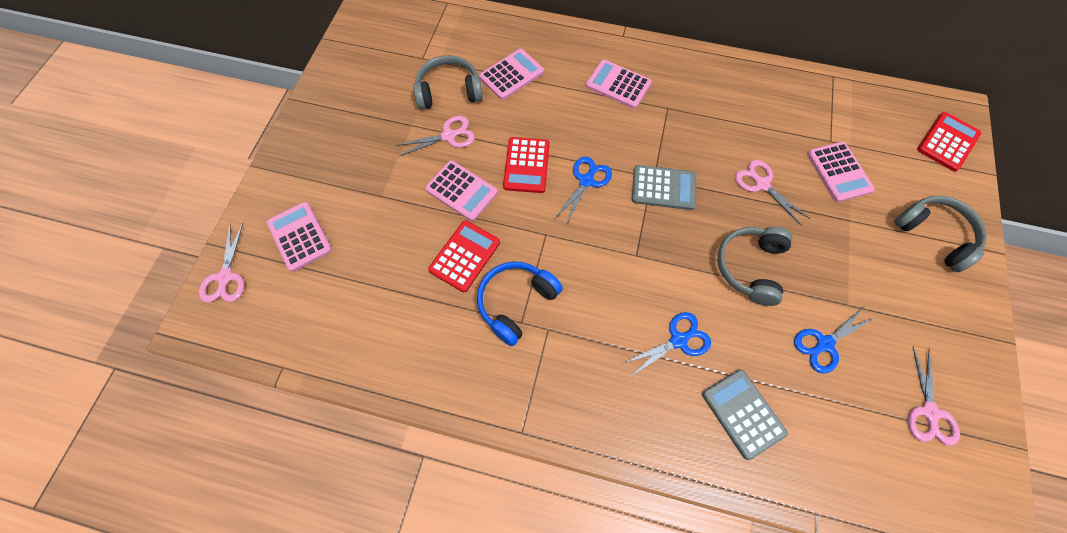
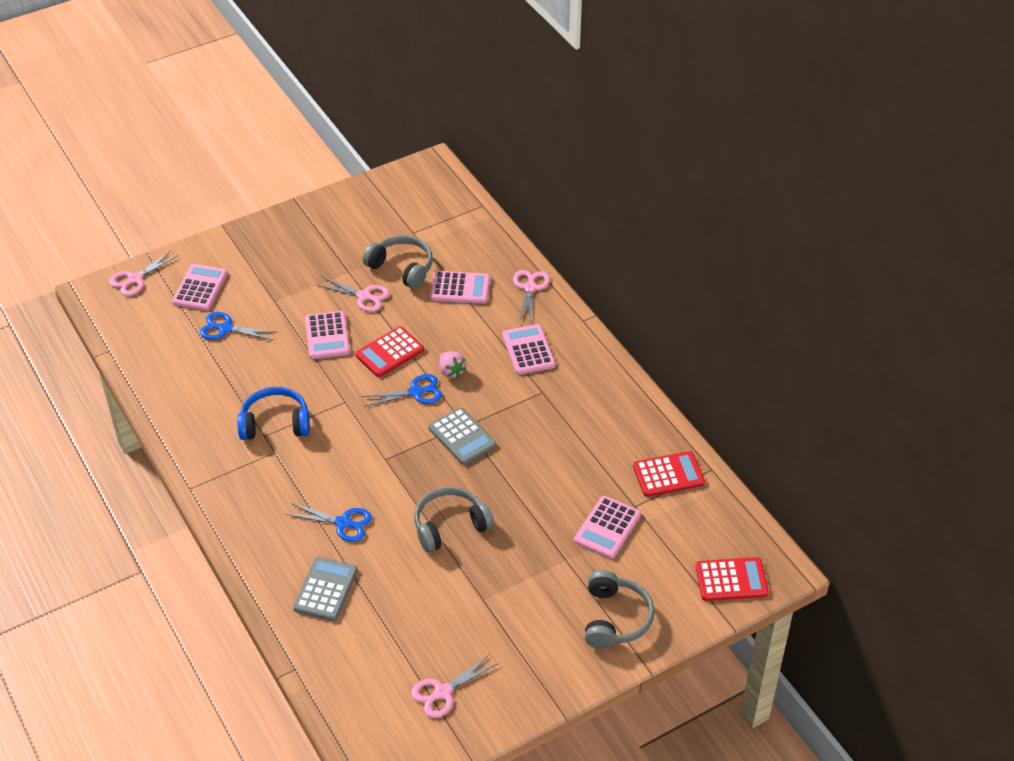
camera: 45 degrees right, 20 degrees down
(464, 256) = (279, 374): red calculator -> red calculator (668, 475)
(589, 143) = (451, 371): none -> pink strawberry
(761, 184) = (536, 489): pink scissors -> pink scissors (530, 288)
(824, 344) = (432, 603): blue scissors -> blue scissors (225, 328)

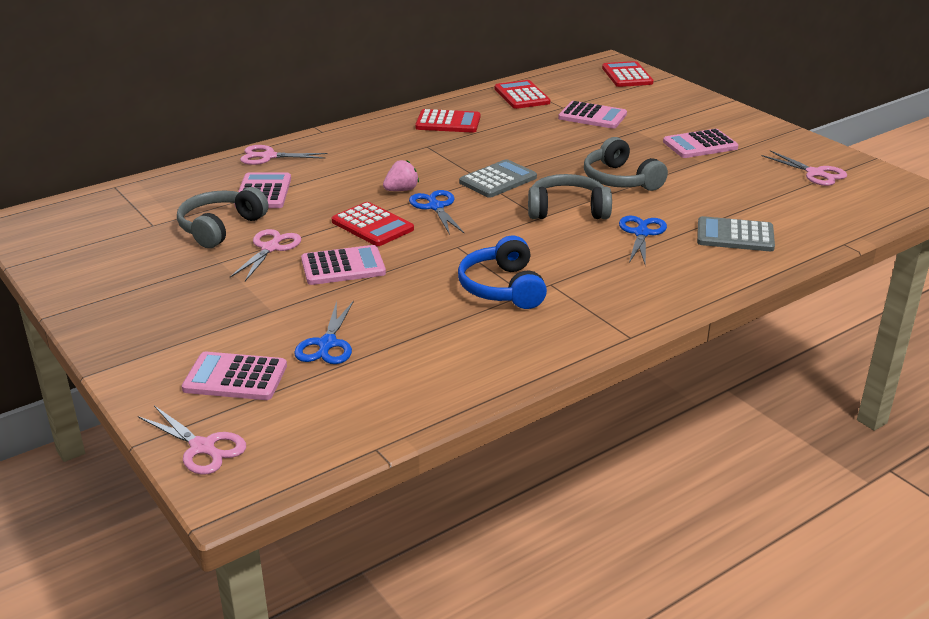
camera: 95 degrees left, 15 degrees down
(528, 350) = (366, 154): pink calculator -> pink calculator (700, 145)
(598, 410) = (448, 122): none -> red calculator
(615, 618) = (690, 112): grey headphones -> grey headphones (567, 210)

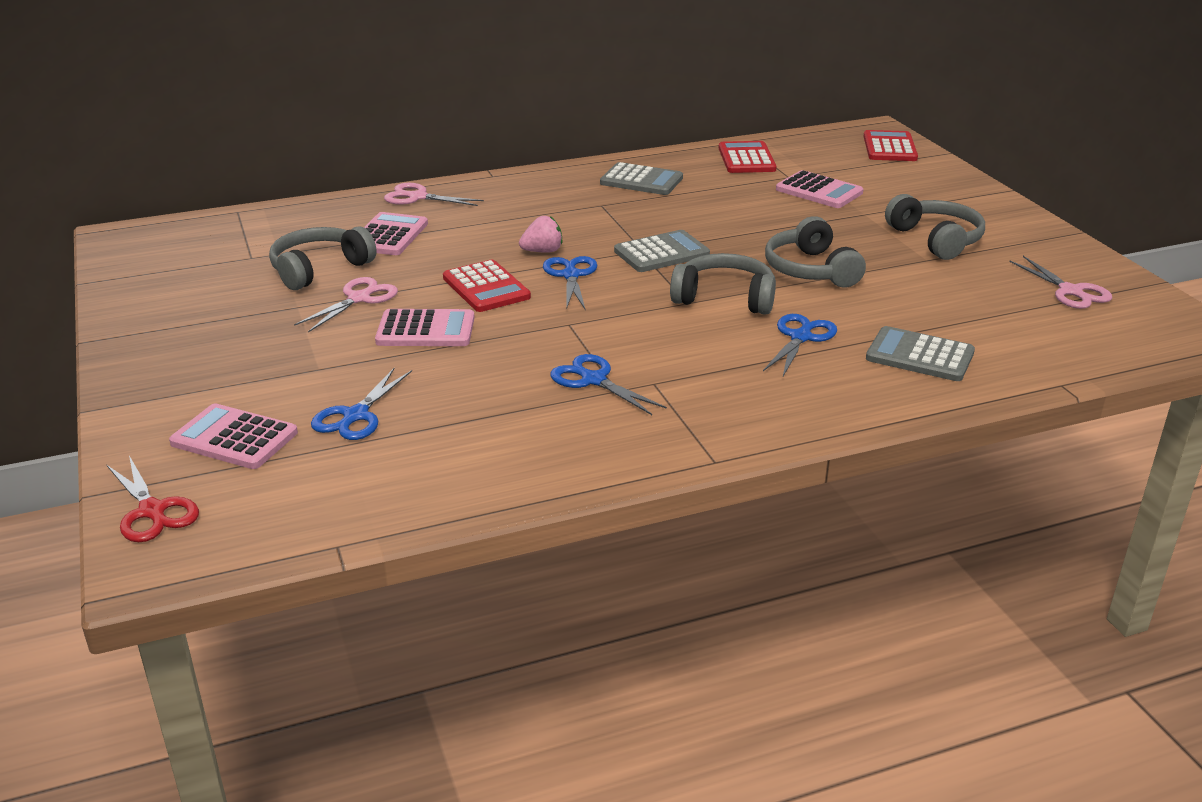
camera: 15 degrees right, 0 degrees up
(203, 448) = (152, 511): pink scissors -> red scissors
(448, 122) = (641, 180): red calculator -> grey calculator
(502, 288) = (593, 380): blue headphones -> blue scissors
(700, 145) = (936, 239): pink calculator -> grey headphones

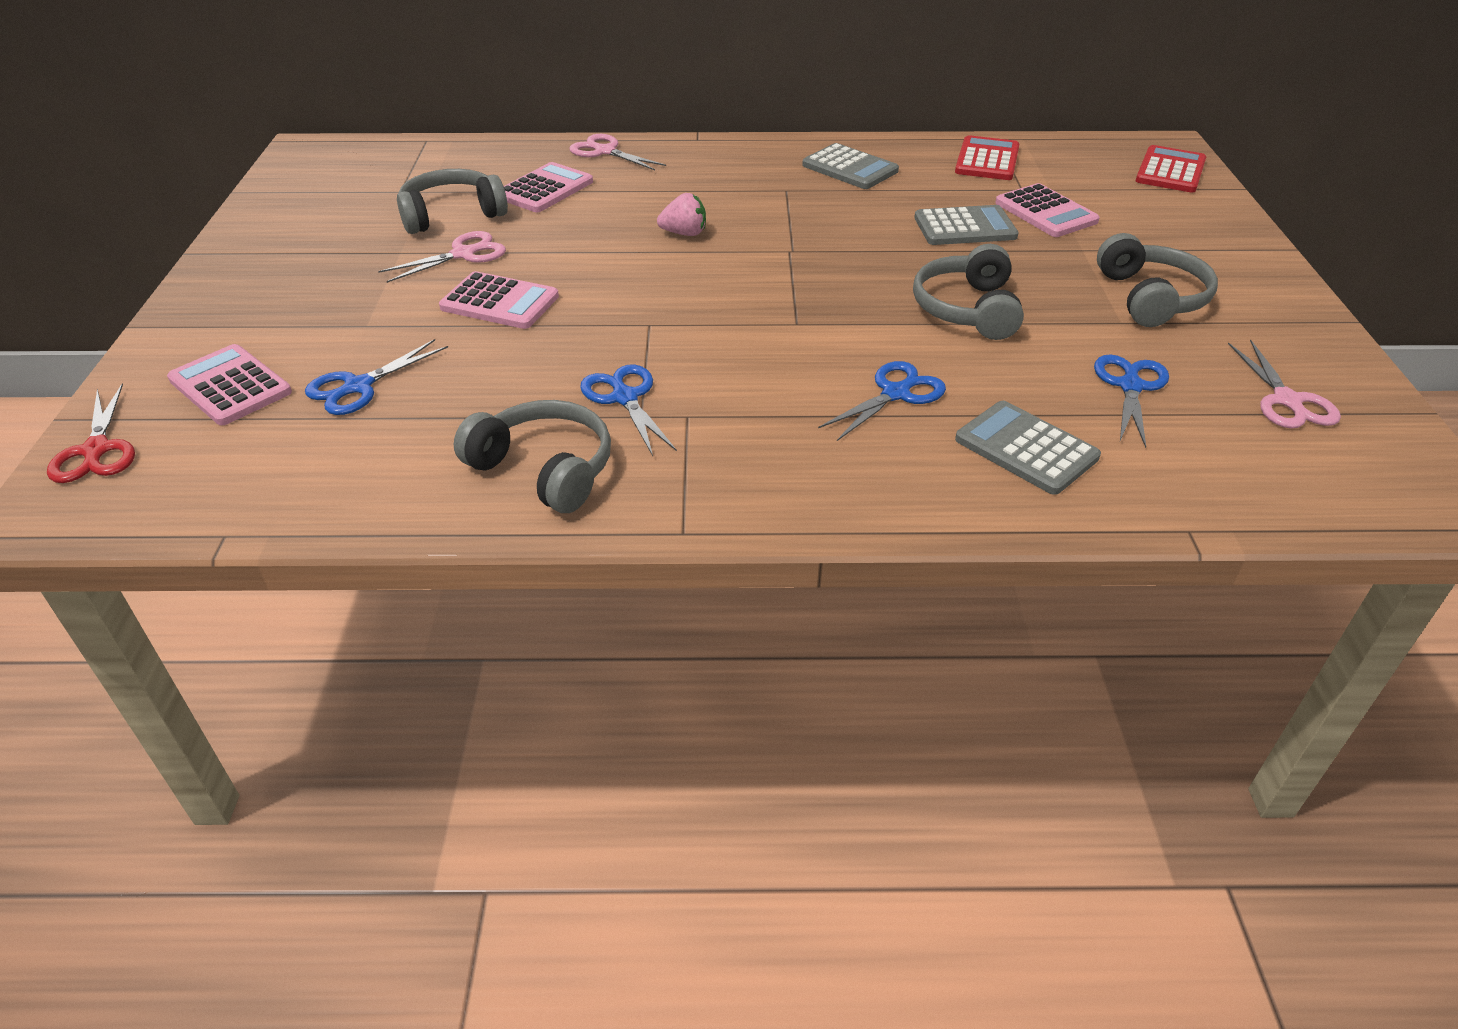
camera: 20 degrees right, 10 degrees up
(486, 287) = (596, 265): red calculator -> none
(571, 275) = (693, 266): blue scissors -> blue scissors (1130, 386)
(661, 253) = (810, 257): grey calculator -> grey calculator (965, 227)
(725, 298) = (842, 326): grey headphones -> grey headphones (544, 469)

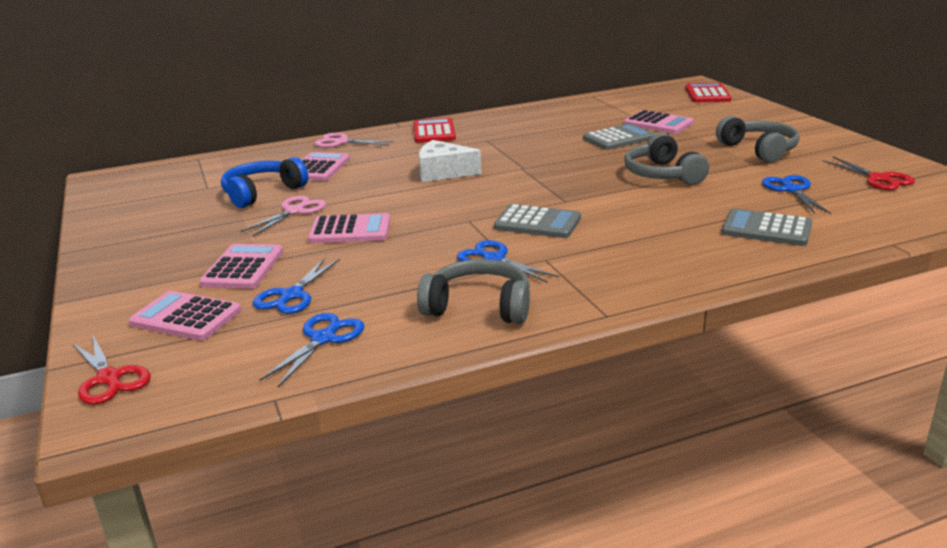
camera: 20 degrees left, 15 degrees down
(341, 329) = (243, 268): none -> pink calculator
(451, 215) = (262, 193): grey headphones -> blue headphones
(684, 233) = (443, 172): pink strawberry -> white cheese
(850, 168) = (517, 123): grey calculator -> grey calculator (537, 223)
(896, 393) = (664, 221): blue scissors -> blue scissors (324, 338)
(987, 160) = (597, 106): red calculator -> red calculator (434, 132)
(1287, 401) = (879, 179): pink scissors -> red scissors

